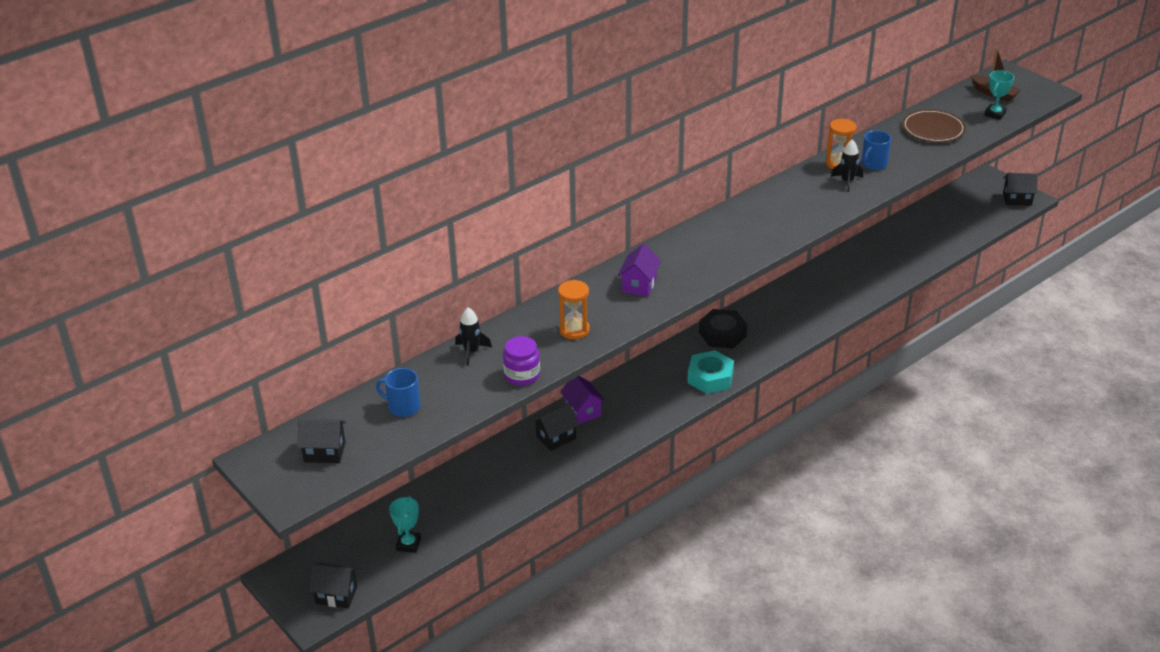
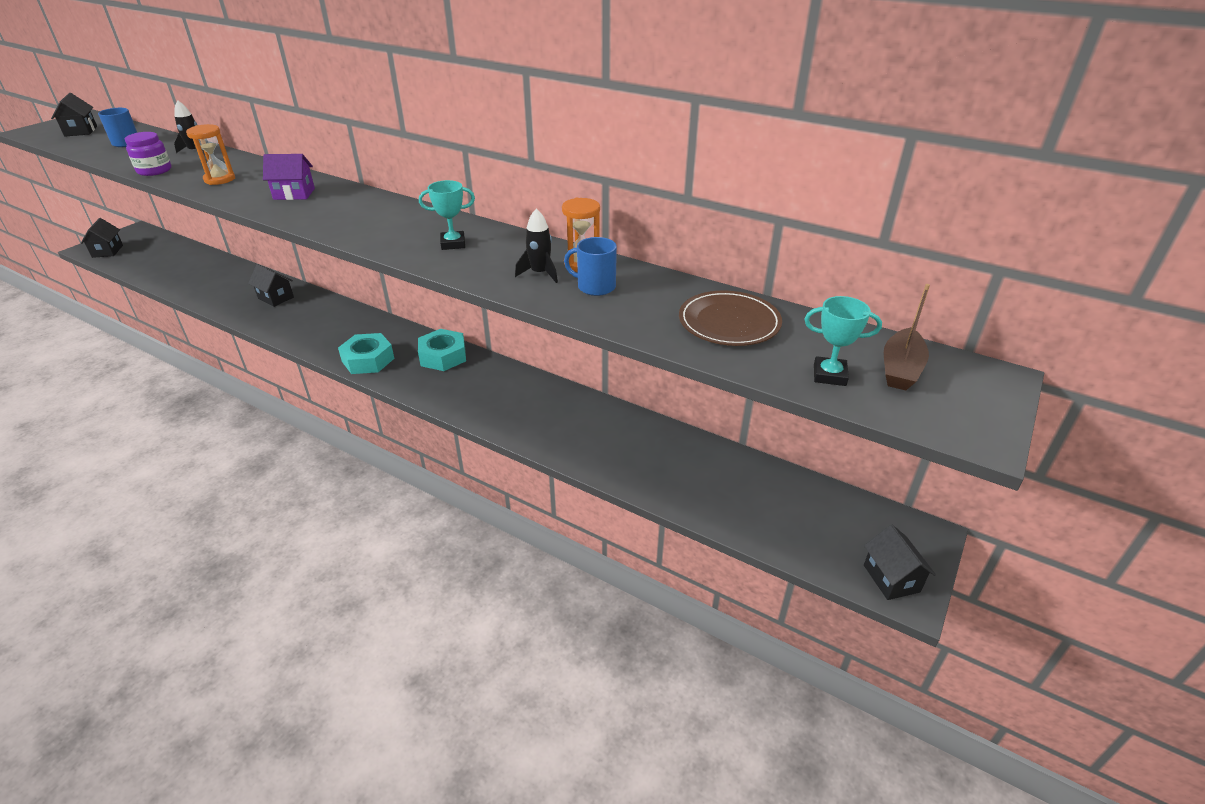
camera: 70 degrees right, 0 degrees up
(408, 544) = (154, 264): turquoise trophy -> turquoise trophy (453, 244)
(582, 411) = (312, 303): purple house -> none
(722, 334) = (443, 356): black nut -> turquoise nut

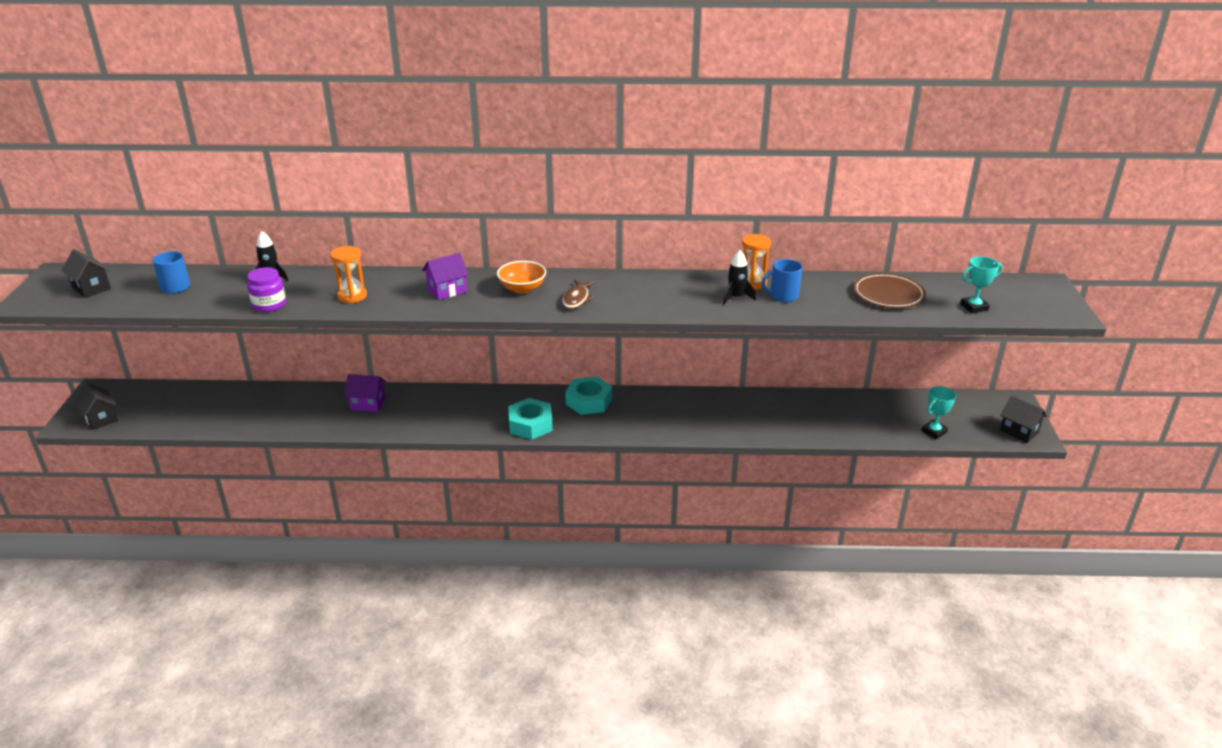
camera: 30 degrees left, 5 degrees down
(276, 298) = (368, 404): black house -> purple house
(355, 208) = (522, 288): none -> orange bowl
(384, 231) = (576, 299): none -> brown fish
(453, 244) = (644, 294): turquoise trophy -> turquoise trophy (934, 431)
(900, 369) = (1002, 293): brown boat -> none

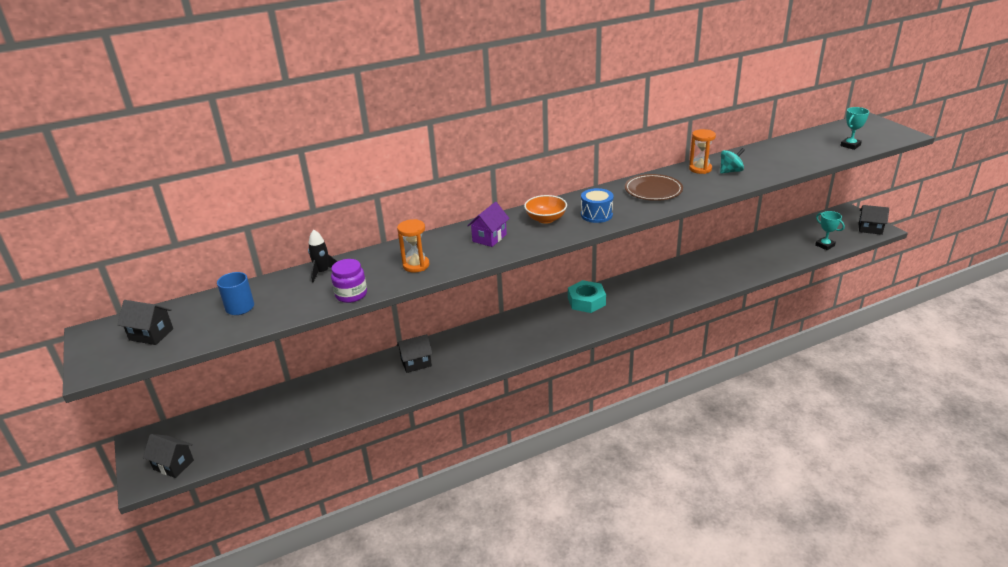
camera: 25 degrees left, 0 degrees up
(368, 404) = (416, 363): purple house -> black house
(530, 424) = (563, 333): turquoise nut -> none
(576, 299) = (596, 215): brown fish -> blue drum
(736, 297) = (702, 181): black rocket -> none
(783, 295) = (730, 171): blue mug -> turquoise spinning top
(888, 294) = (791, 152): brown plate -> brown plate (653, 190)
(934, 431) = (825, 245): turquoise trophy -> turquoise trophy turned 60 degrees counterclockwise

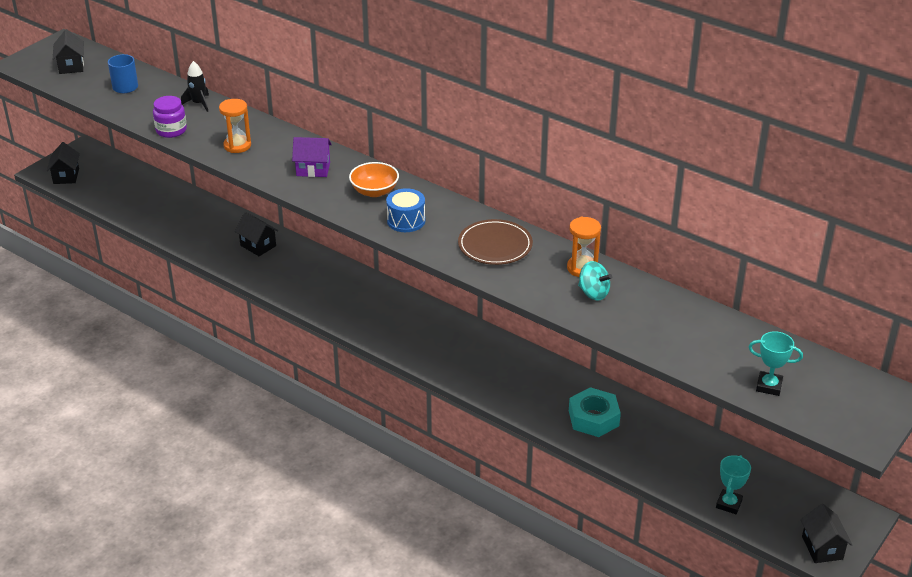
camera: 60 degrees right, 5 degrees up
(586, 301) = (436, 323): turquoise nut -> turquoise nut (593, 418)

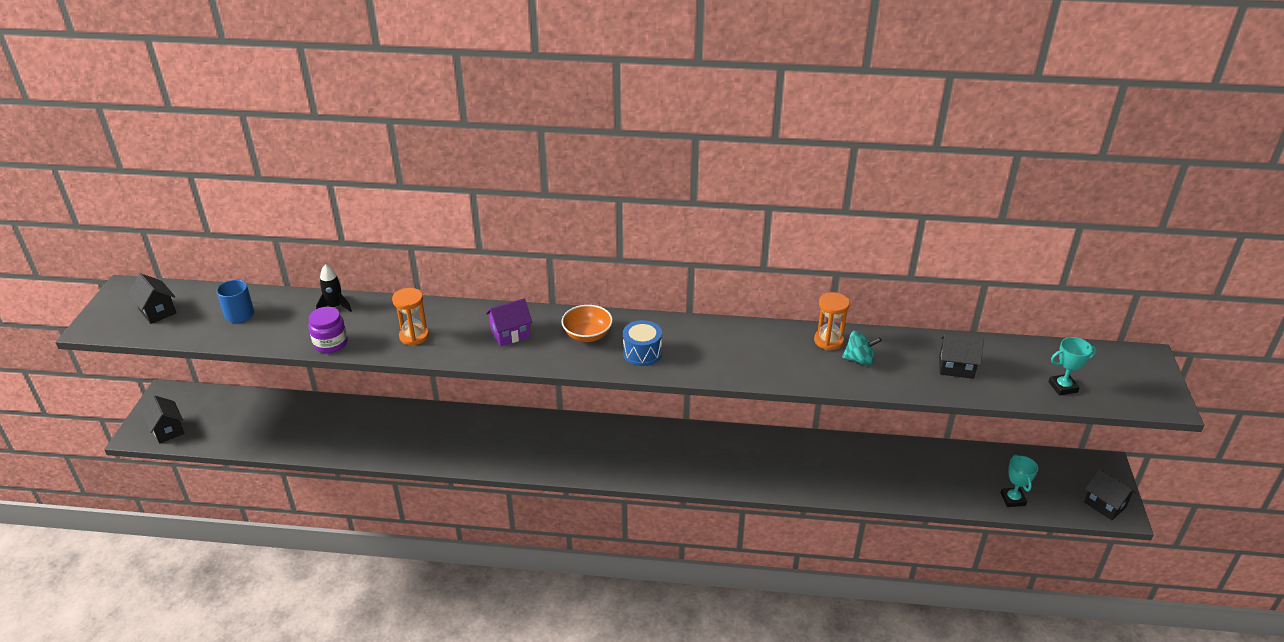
camera: 30 degrees left, 0 degrees up
(258, 245) = (430, 428): black house -> black house (956, 367)
(495, 245) = (739, 347): brown plate -> none
(593, 418) = (853, 470): turquoise nut -> none

